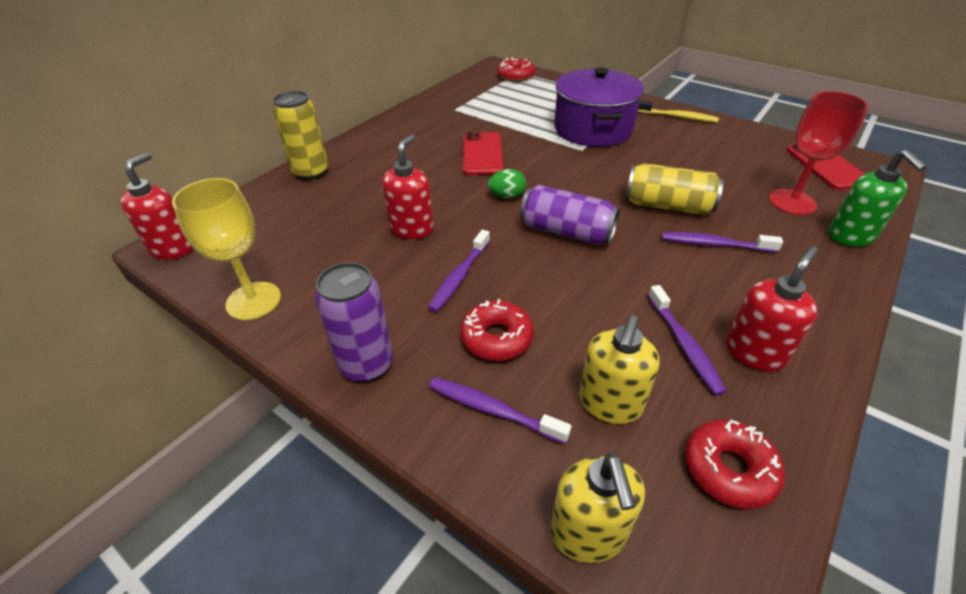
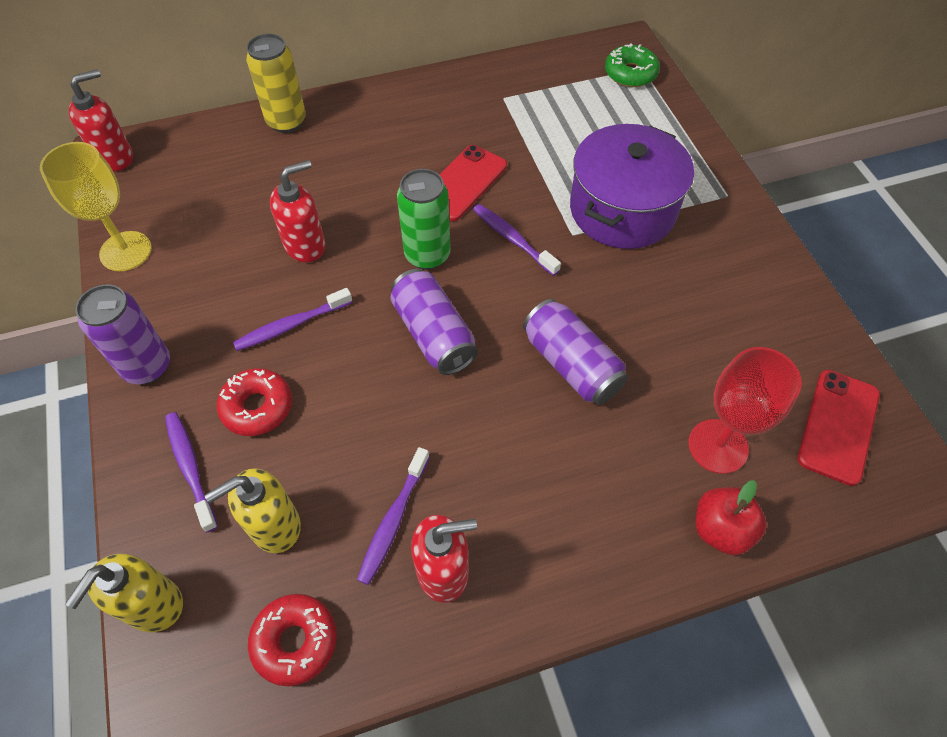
camera: 35 degrees right, 15 degrees up
(507, 196) = (427, 255): green egg -> green can
(515, 76) = (630, 73): red donut -> green donut
(667, 206) = (571, 364): yellow can -> purple can
(678, 117) = (750, 245): yellow toothbrush -> none
(714, 244) = (558, 441): purple toothbrush -> purple toothbrush (513, 239)
(851, 236) = (721, 529): green soap dispenser -> red apple

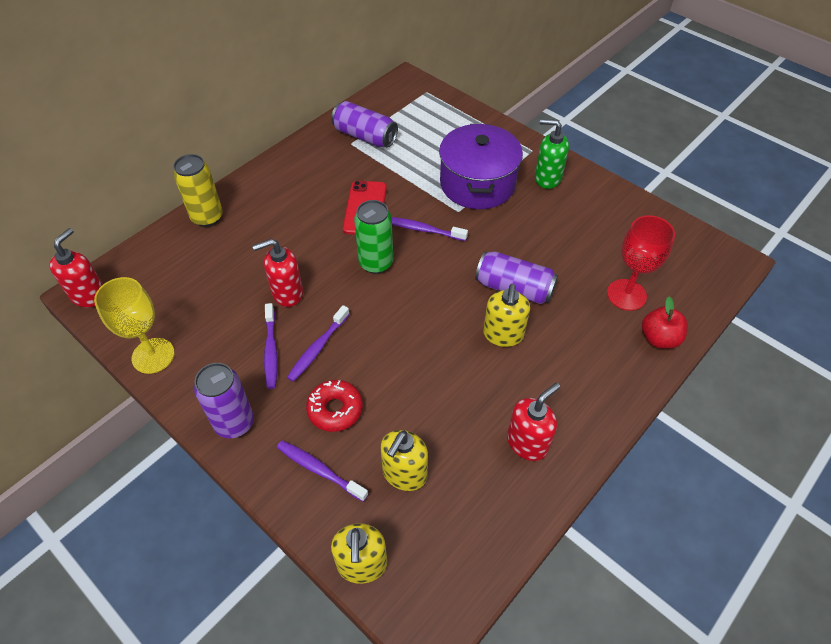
camera: 30 degrees left, 5 degrees down
(295, 641) = (470, 532): red donut -> none
(305, 245) = (287, 293): red soap dispenser -> red soap dispenser turned 135 degrees counterclockwise
(393, 520) = (476, 431): purple toothbrush -> purple toothbrush (271, 350)
(433, 334) = (417, 309): purple can -> purple can (365, 136)
(514, 417) = (503, 335): none -> yellow soap dispenser
(630, 73) = (422, 98): green donut -> none
(721, 240) = (547, 178): none -> green soap dispenser
(838, 426) = (679, 254): red phone -> none

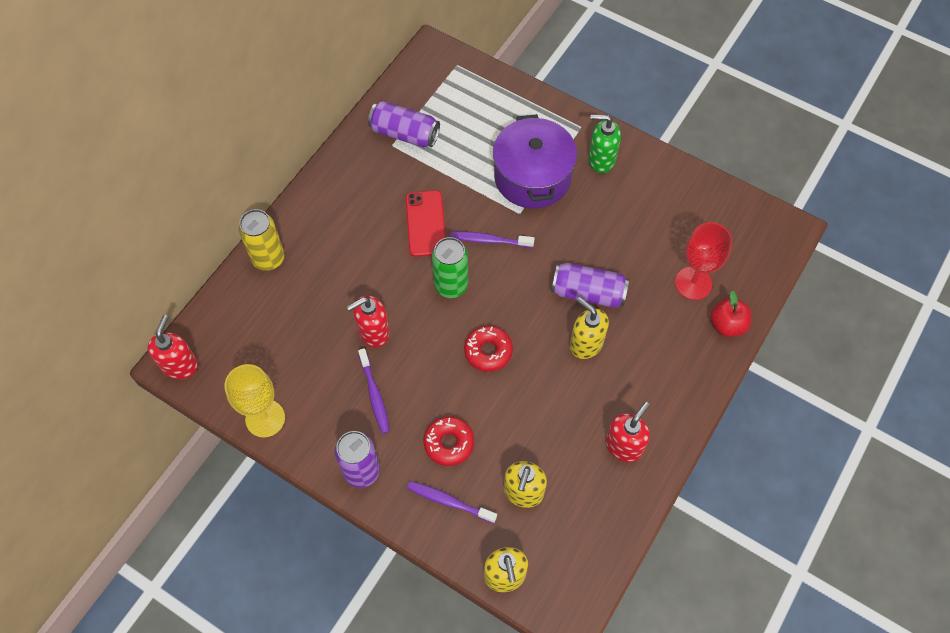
camera: 10 degrees left, 10 degrees up
(318, 348) = (417, 385): purple toothbrush -> none
(399, 327) = (488, 351): none -> red donut
(503, 335) = (586, 344): yellow soap dispenser -> yellow soap dispenser turned 135 degrees clockwise

